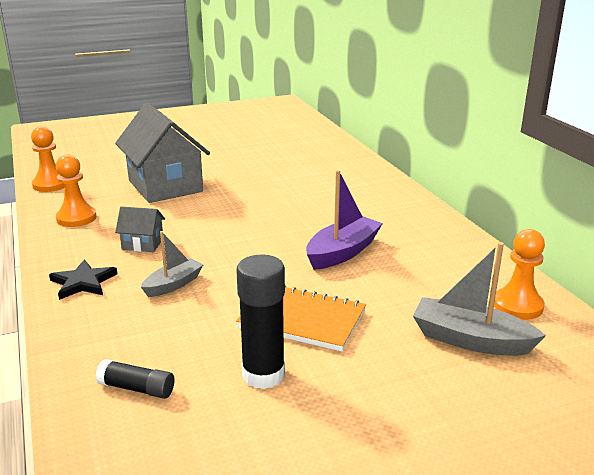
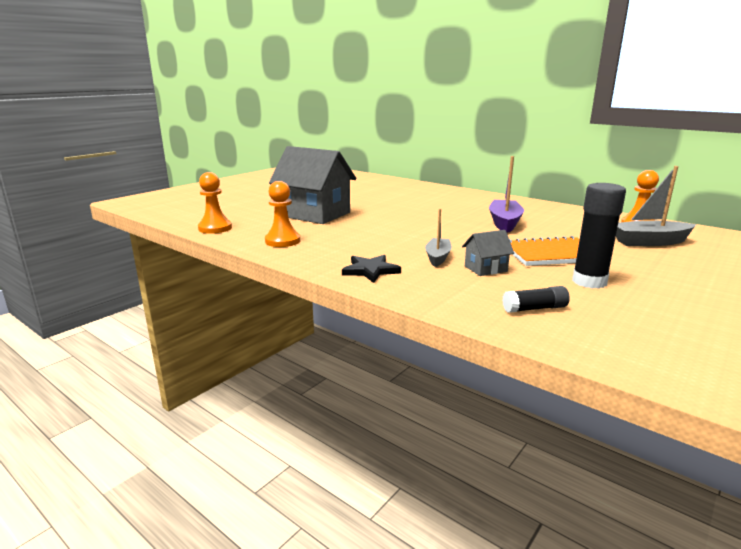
camera: 30 degrees left, 5 degrees down
(142, 244) = (368, 244): grey house -> grey house (485, 269)

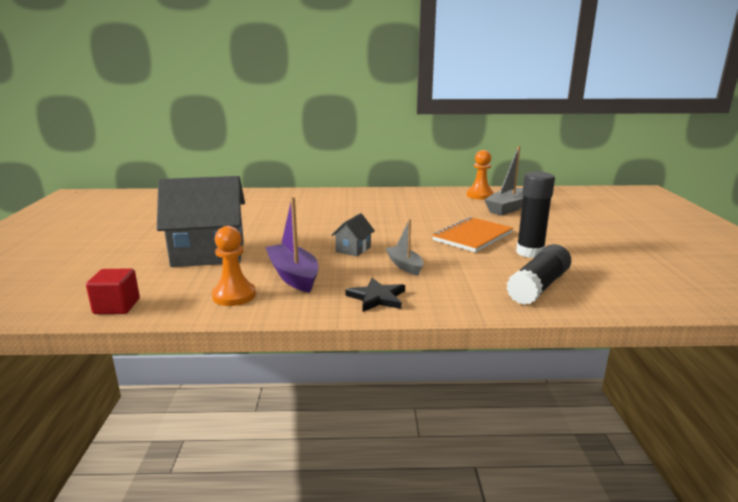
camera: 40 degrees left, 0 degrees up
(215, 228) = (117, 306): orange pawn -> red cube
(485, 269) = (455, 264): grey house -> grey house (353, 249)
(504, 223) = (395, 217): purple boat -> purple boat (293, 276)
(534, 308) = (538, 286): black glue stick -> black glue stick, size x1.76

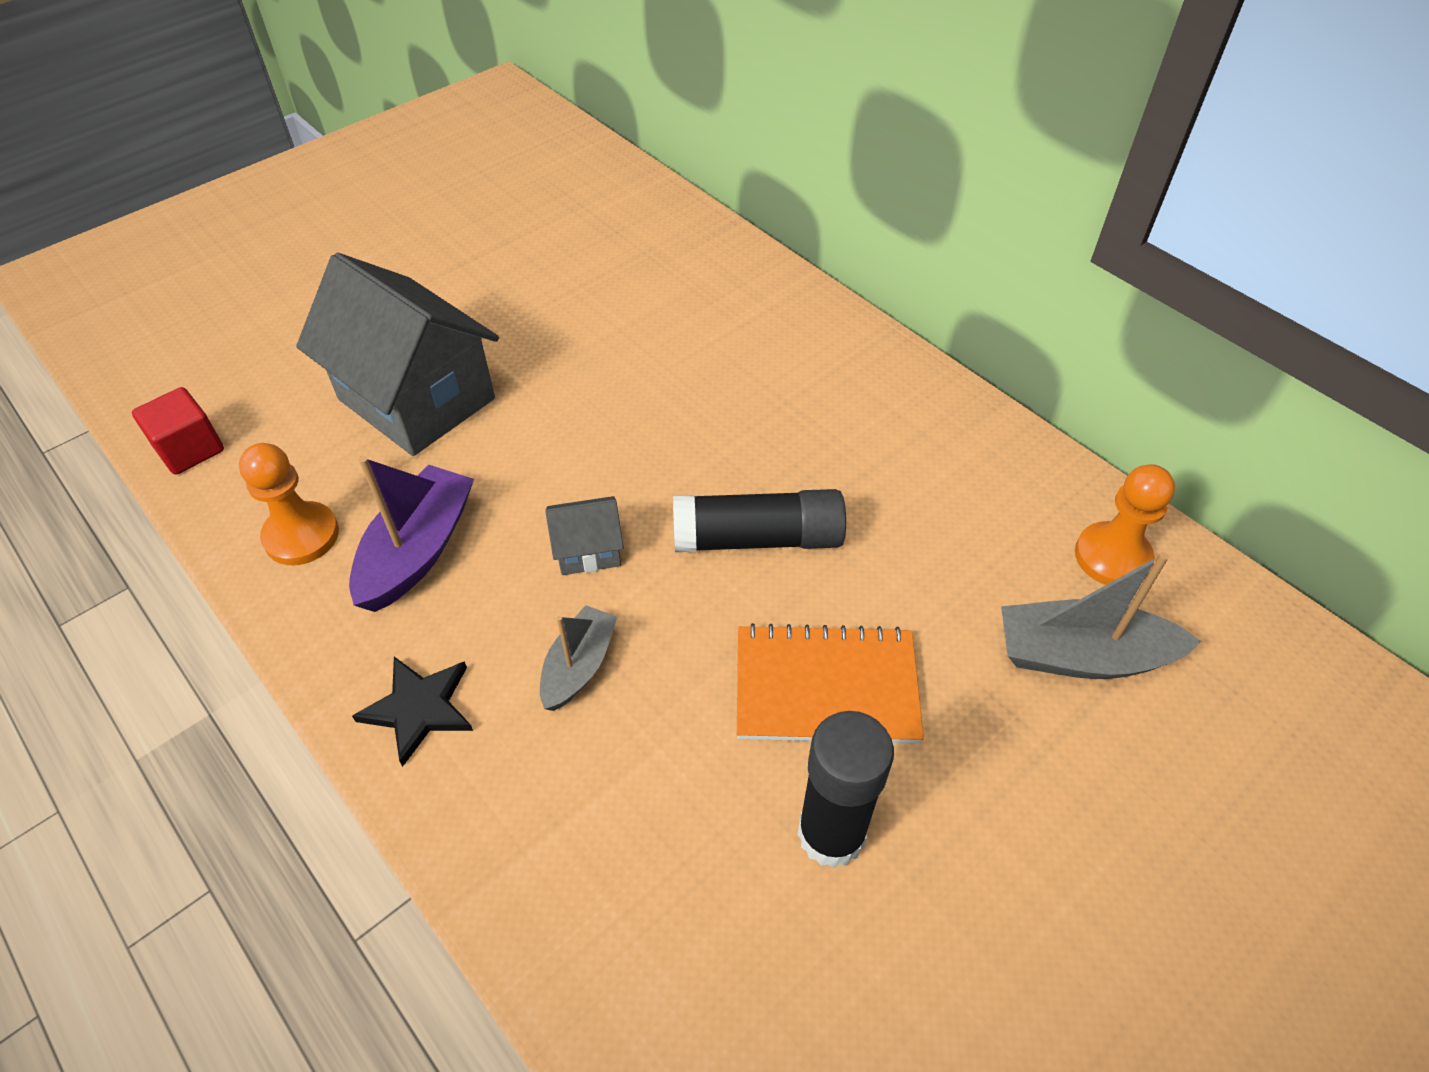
camera: 50 degrees right, 30 degrees up
(538, 286) = (657, 934): black glue stick -> black glue stick (758, 538)

